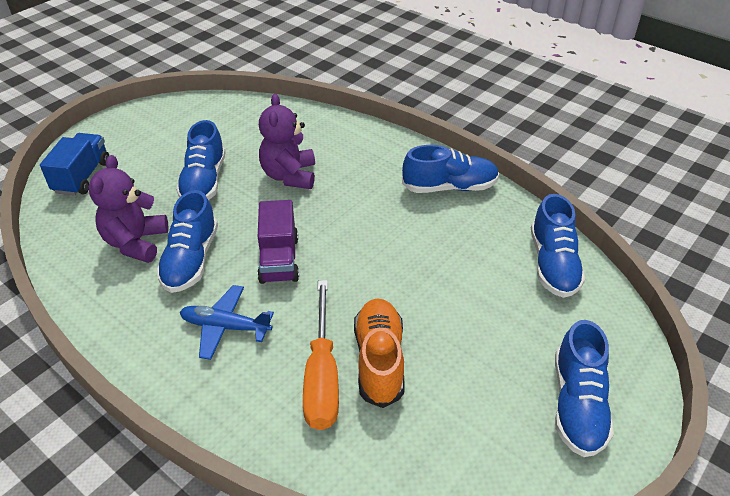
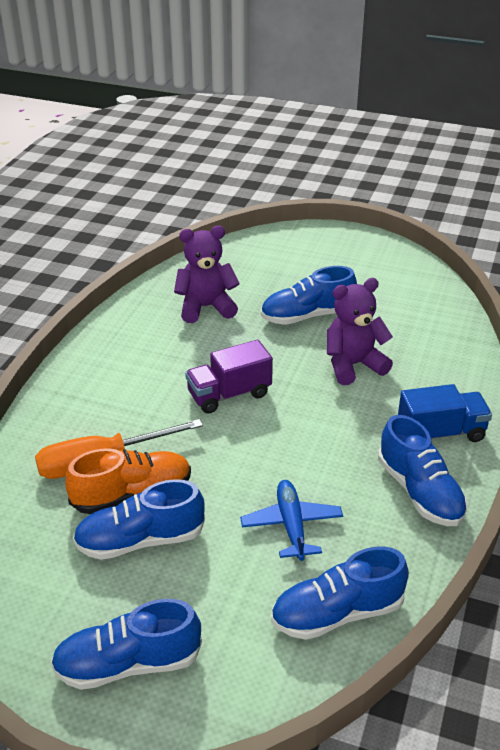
camera: 70 degrees right, 5 degrees down
(82, 177) = (269, 250): blue truck -> blue truck (441, 433)
(191, 260) = (201, 343): blue shoe -> blue shoe (140, 540)
(225, 327) = (133, 388): blue plane -> blue plane (291, 525)

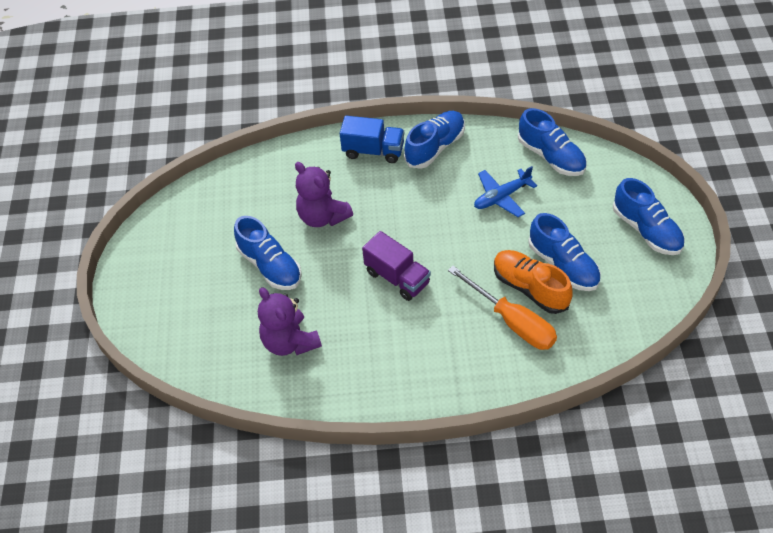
camera: 110 degrees left, 15 degrees up
(441, 433) = (373, 151): blue truck -> blue truck turned 135 degrees clockwise

